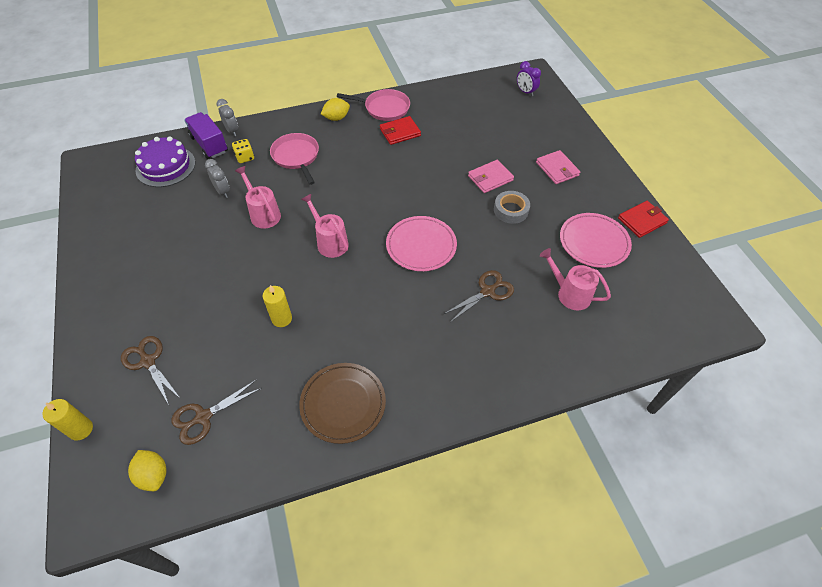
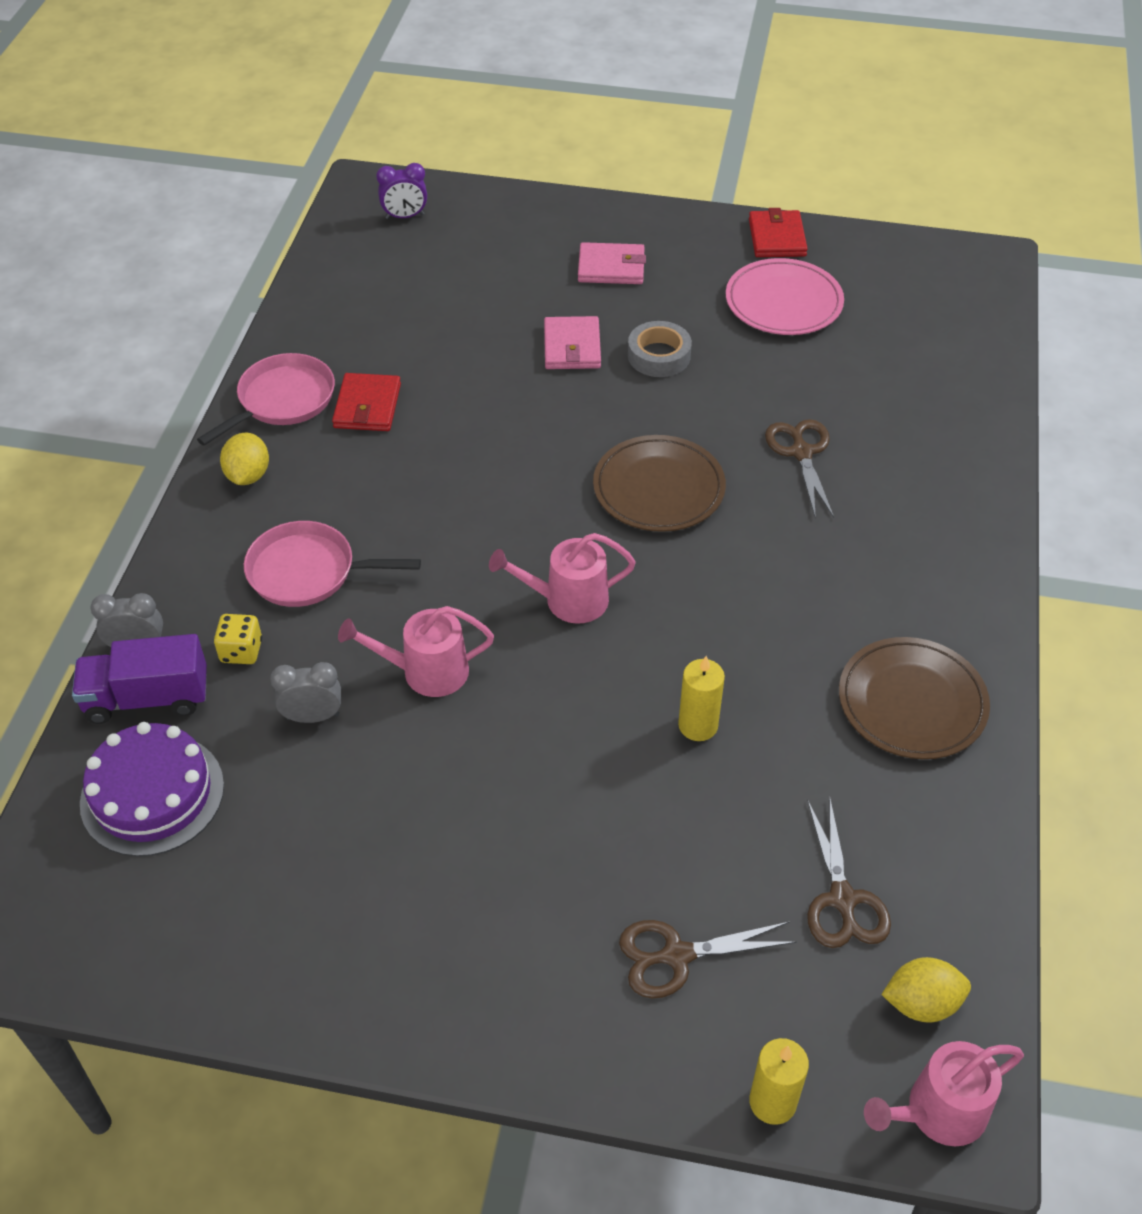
camera: 60 degrees left, 5 degrees down
(421, 246) = (658, 488): pink plate -> brown plate
(570, 294) = (859, 371): pink watering can -> pink watering can (938, 1112)

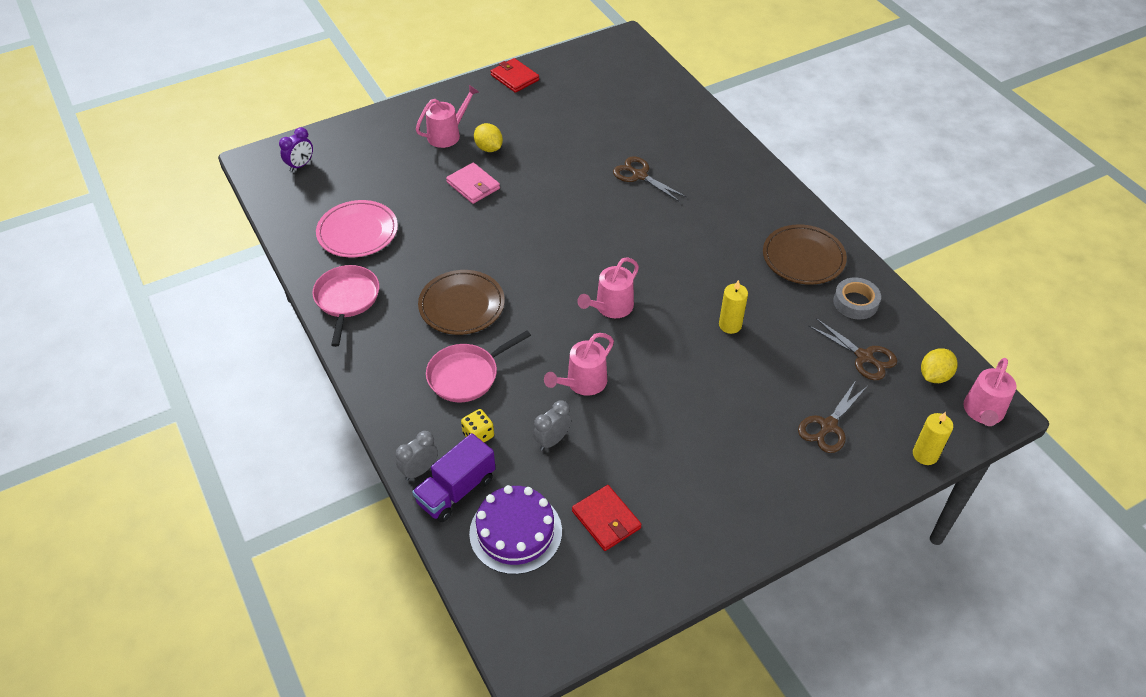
camera: 40 degrees left, 0 degrees up
(248, 475) = (375, 348): yellow lemon -> yellow lemon (489, 148)
(367, 406) = (399, 275): red wallet -> red wallet (606, 519)
(611, 267) = (447, 135): pink wallet -> pink watering can
(658, 488) = (594, 230): brown plate -> brown plate (462, 305)
(659, 356) = (522, 166): grey tape -> grey tape (855, 302)
(783, 302) = (553, 108): pink plate -> pink plate (357, 232)

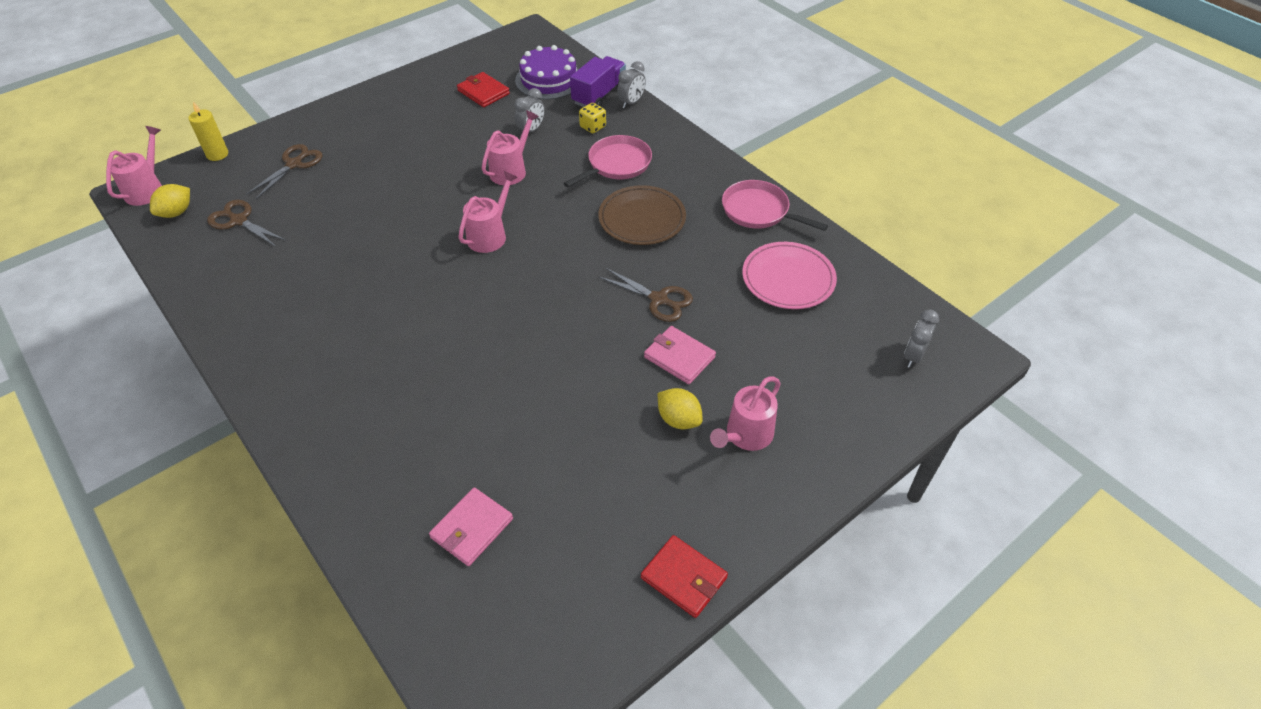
camera: 170 degrees right, 0 degrees up
(300, 165) = (913, 356): purple clock -> grey clock
(347, 299) = (758, 211): pink pan -> pink pan turned 135 degrees clockwise
(634, 110) = (472, 528): none -> pink wallet
(639, 175) = (462, 403): brown scissors -> brown scissors (658, 299)
(730, 325) = (367, 233): yellow candle -> none
(803, 258) = (268, 314): brown plate -> none
(855, 302) = (226, 271): grey tape -> none

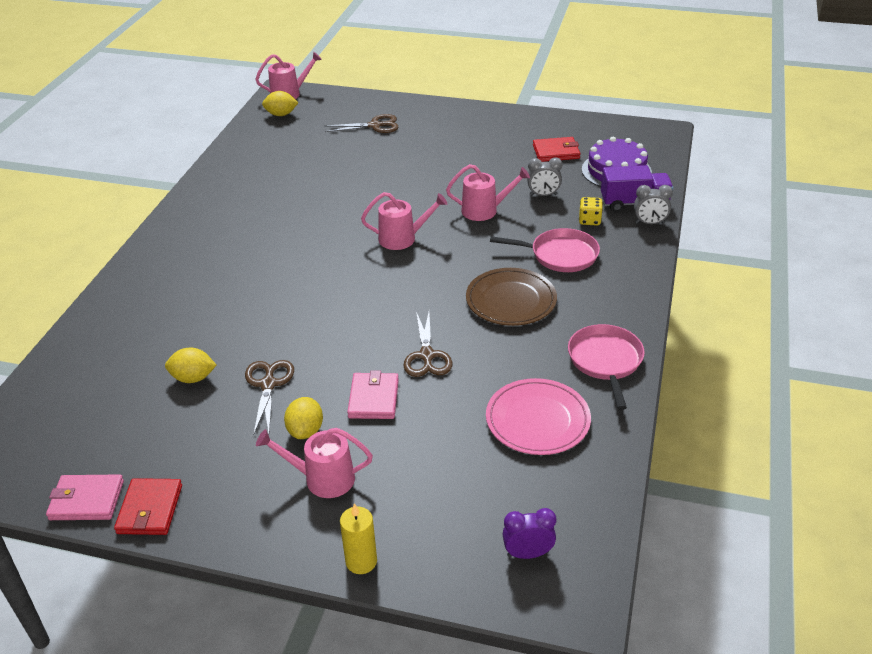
camera: 55 degrees right, 10 degrees down
(217, 154) = (349, 96): yellow candle -> yellow candle (361, 561)
(239, 221) = (299, 138): brown scissors -> brown scissors (268, 384)
(472, 528) = (120, 377): pink wallet -> pink wallet (87, 500)
(483, 92) = (556, 152): red wallet -> red wallet turned 75 degrees clockwise
(532, 469) = (193, 378): none -> yellow lemon
(913, 356) = (528, 553): grey clock -> purple clock

